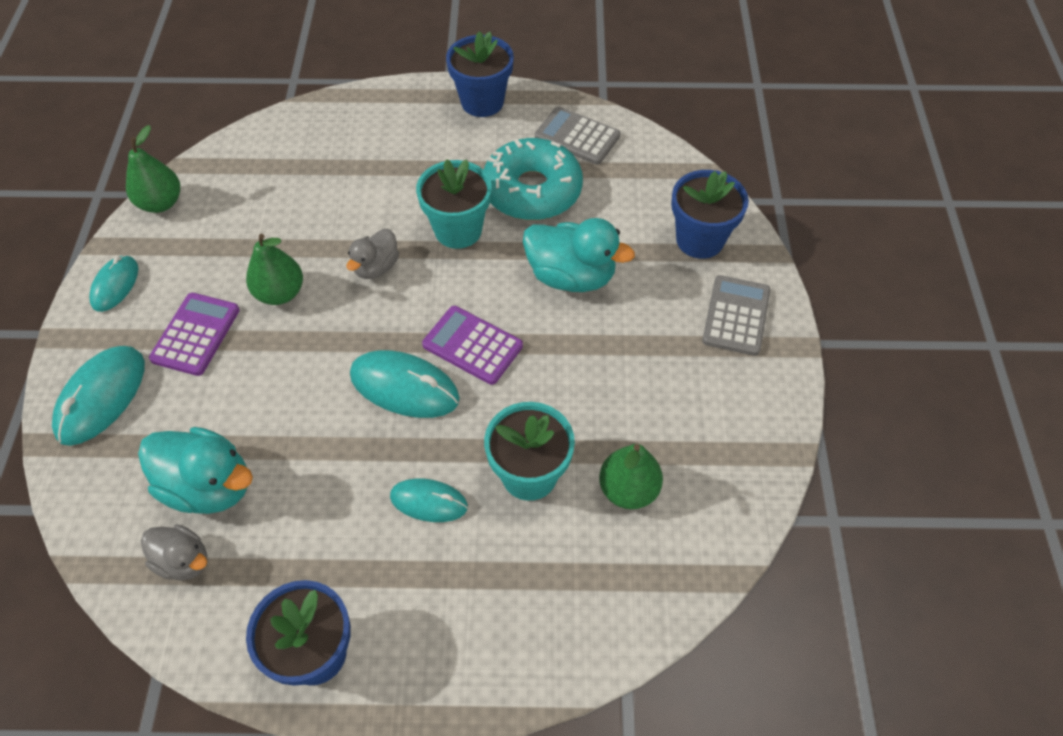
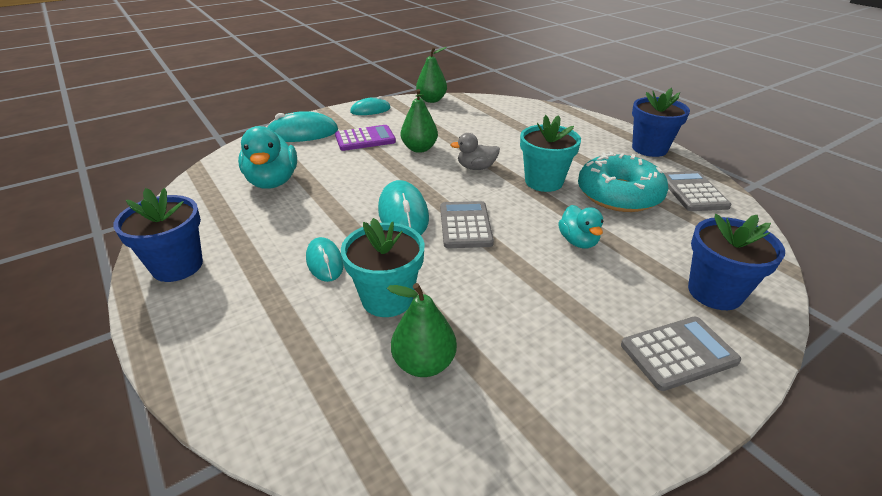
camera: 55 degrees right, 20 degrees down
(183, 561) = (218, 194): grey duck -> none
(472, 345) = (465, 225): purple calculator -> grey calculator
(571, 276) = (578, 241): turquoise duck -> turquoise duck, size x0.60

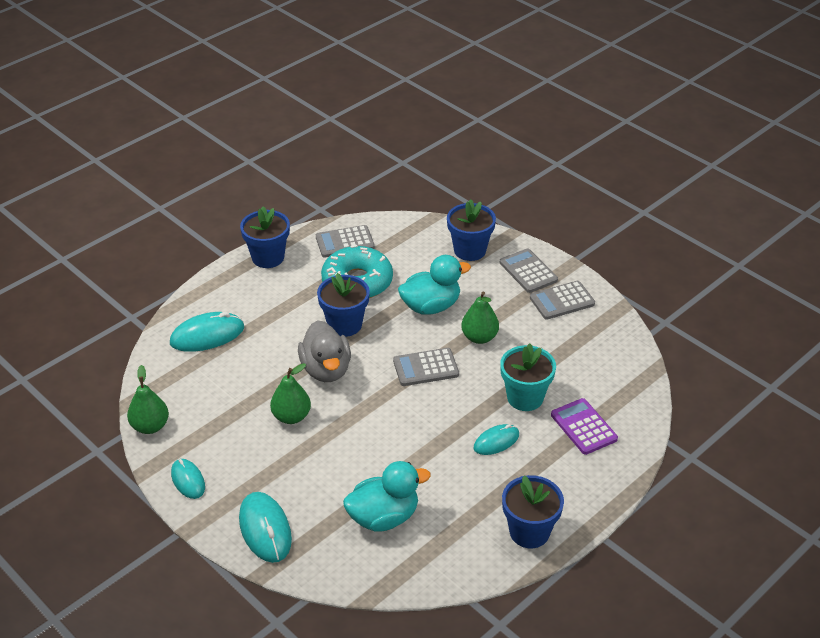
camera: 100 degrees left, 5 degrees up
(365, 139) = (273, 466): purple calculator -> purple calculator (584, 427)
(403, 214) = (418, 408): turquoise mouse -> turquoise mouse (207, 335)
(424, 363) = (573, 371): green pear -> green pear (479, 337)
(476, 167) = (326, 370): grey duck -> grey duck, size x1.68
(544, 182) = (344, 325): turquoise flower pot -> blue flower pot
(578, 241) = (431, 306): turquoise duck -> turquoise duck, size x1.68
(603, 385) = (562, 301): none -> grey calculator

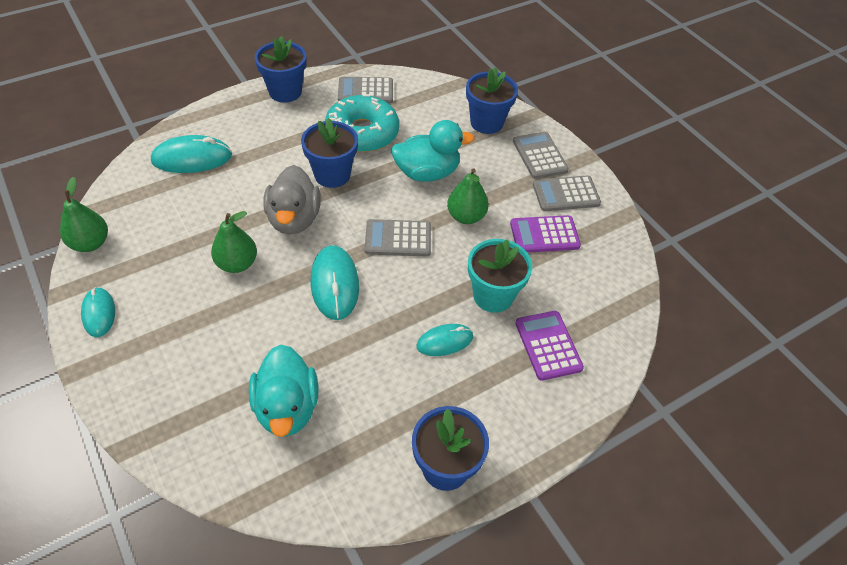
camera: 10 degrees right, 10 degrees up
(265, 529) = (152, 392): turquoise mouse -> turquoise mouse (334, 284)
(384, 517) = (287, 408): turquoise duck -> turquoise duck turned 90 degrees clockwise
(553, 339) = (544, 235): none -> purple calculator

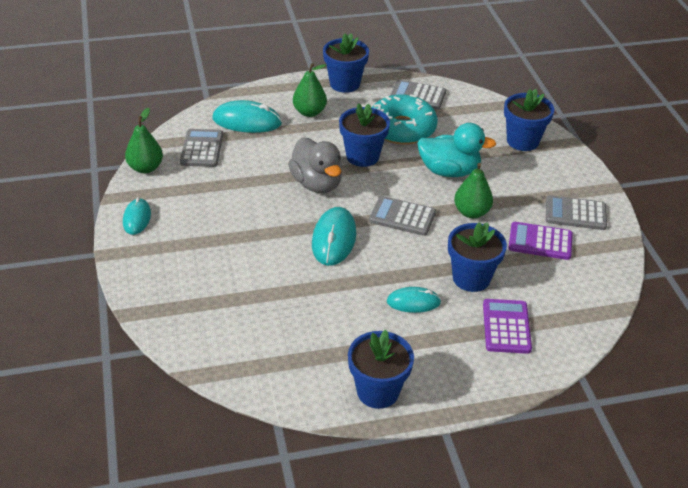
camera: 20 degrees right, 10 degrees down
(237, 264) = (257, 207): green pear -> green pear (309, 112)
(287, 408) = (262, 317): turquoise duck -> none
(294, 219) = (317, 184): grey duck -> grey duck turned 45 degrees counterclockwise
(493, 296) = (471, 278): turquoise flower pot -> blue flower pot
(540, 156) = (563, 178): grey calculator -> grey calculator (202, 149)

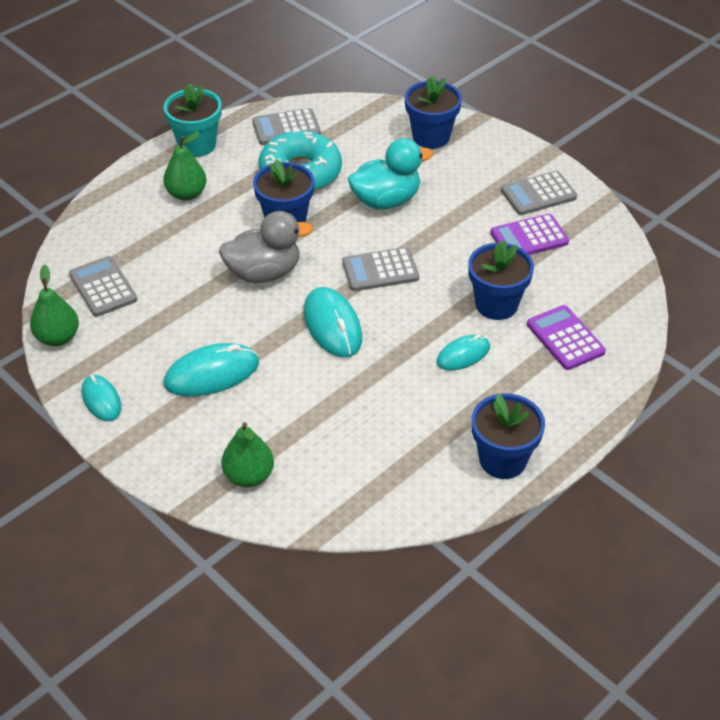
camera: 30 degrees left, 5 degrees up
(247, 121) = (125, 233): turquoise mouse -> turquoise mouse (211, 374)
(317, 184) = (264, 272): grey duck -> grey duck turned 45 degrees counterclockwise
(344, 84) = (197, 145): blue flower pot -> turquoise flower pot
(471, 212) = (442, 235): green pear -> green pear (249, 476)

